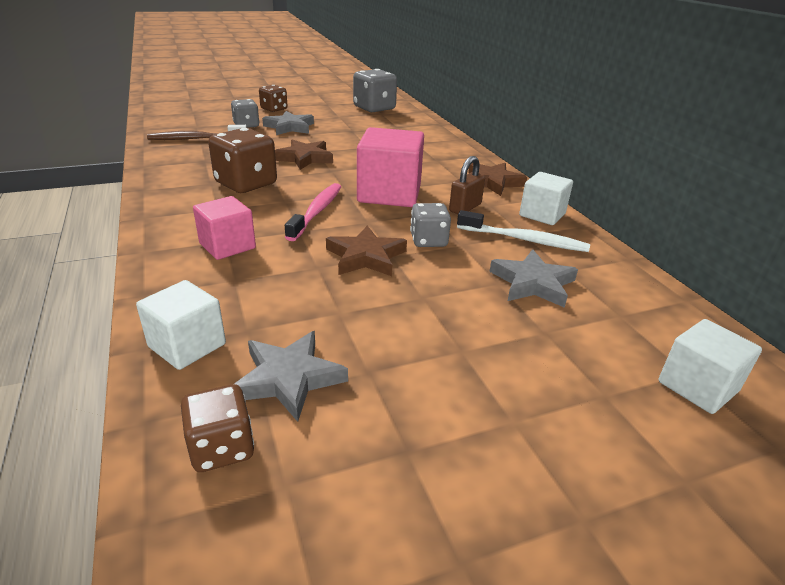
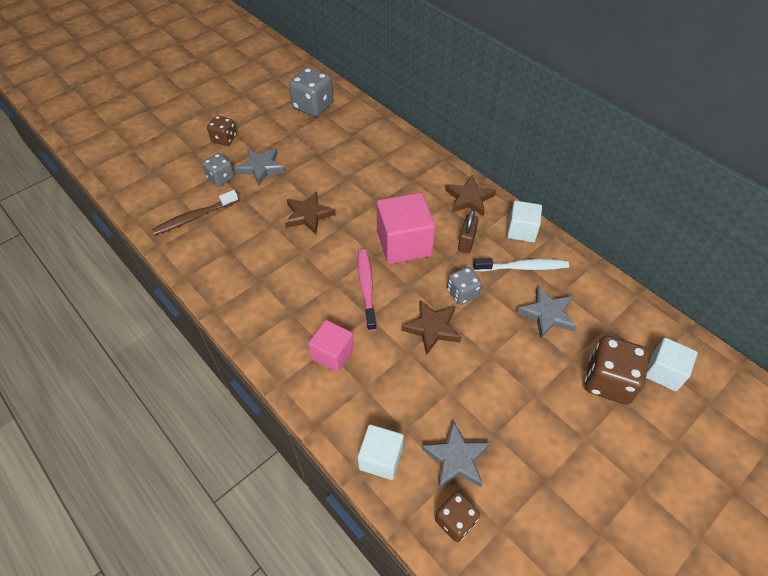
camera: 20 degrees left, 20 degrees up
(246, 184) = (288, 271): brown dice -> brown dice (608, 381)

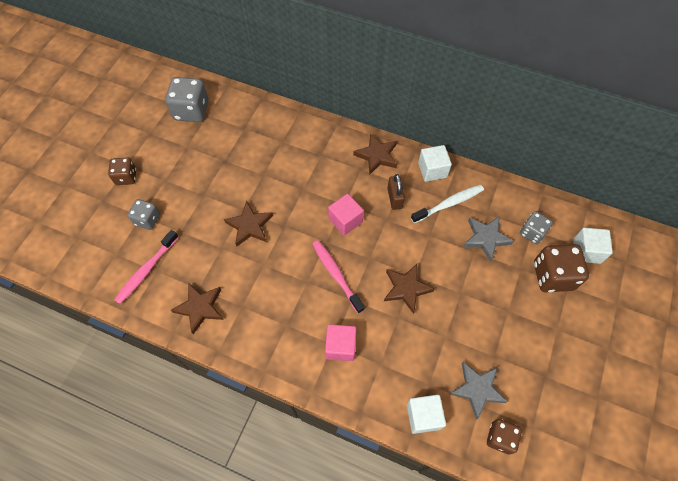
camera: 25 degrees left, 10 degrees up
(194, 217) = (146, 270): brown toothbrush -> pink toothbrush
(221, 266) = (200, 308): none -> brown star
(261, 168) = (179, 194): grey star -> none
(404, 243) = (345, 220): pink cube -> pink cube, size x0.61
(462, 293) = (414, 247): grey dice -> grey dice (532, 233)

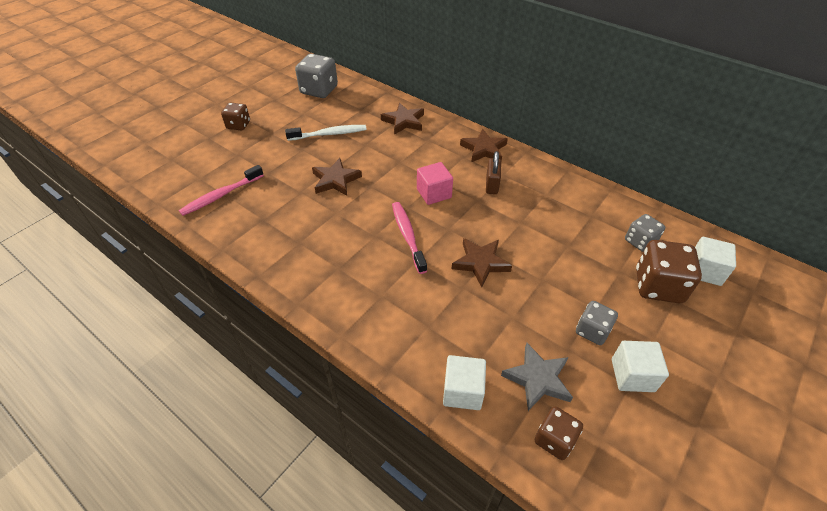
camera: 15 degrees right, 15 degrees down
(147, 219) = (241, 158): grey dice -> grey dice (592, 331)
(200, 308) = (257, 235): brown star -> brown star (404, 121)
(340, 346) = (389, 300): pink cube -> none
(432, 170) = (539, 170): white cube -> white cube (632, 375)
(449, 204) = (549, 200): white toothbrush -> white toothbrush (329, 134)
(486, 238) = (584, 236): grey star -> none

